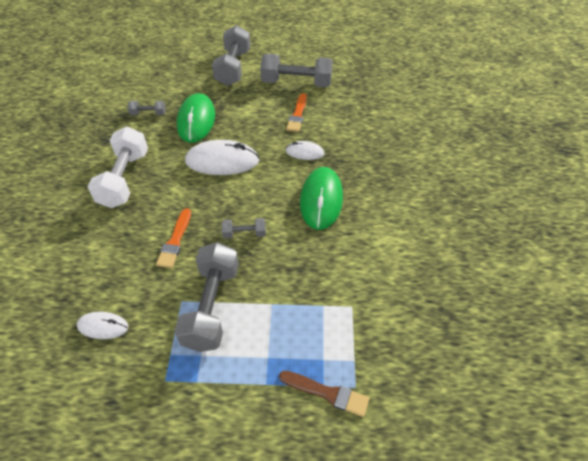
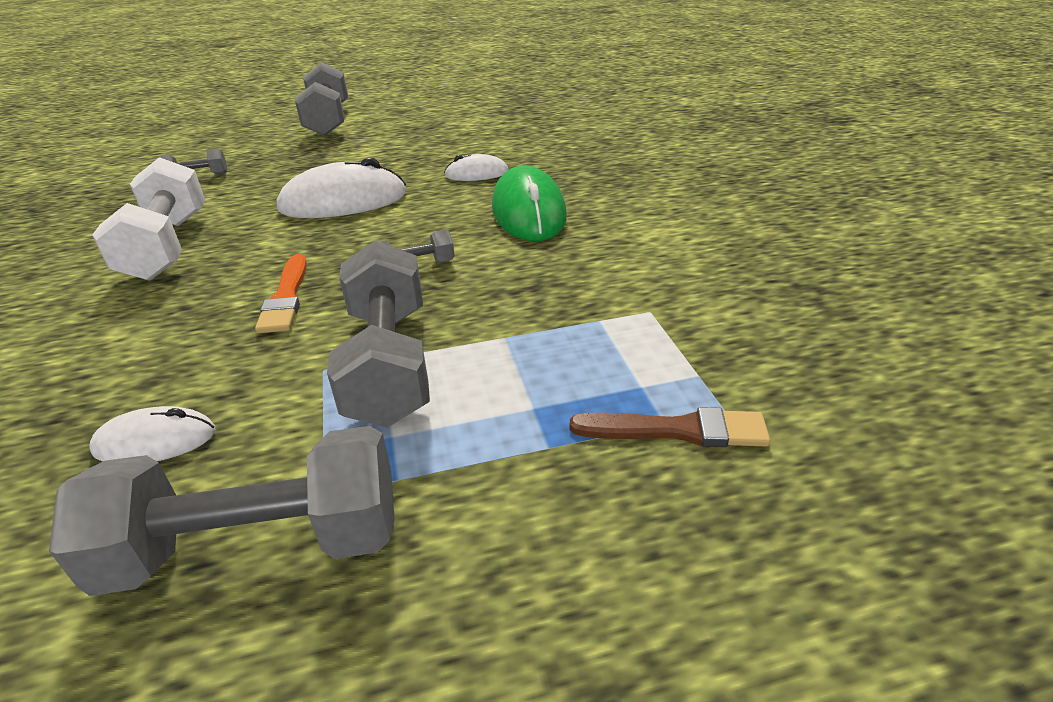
camera: 15 degrees left, 15 degrees down
(196, 120) = (284, 171): green mouse -> none
(296, 83) = (432, 120): grey dumbbell -> grey dumbbell (256, 546)
(297, 115) = (447, 145): orange brush -> none

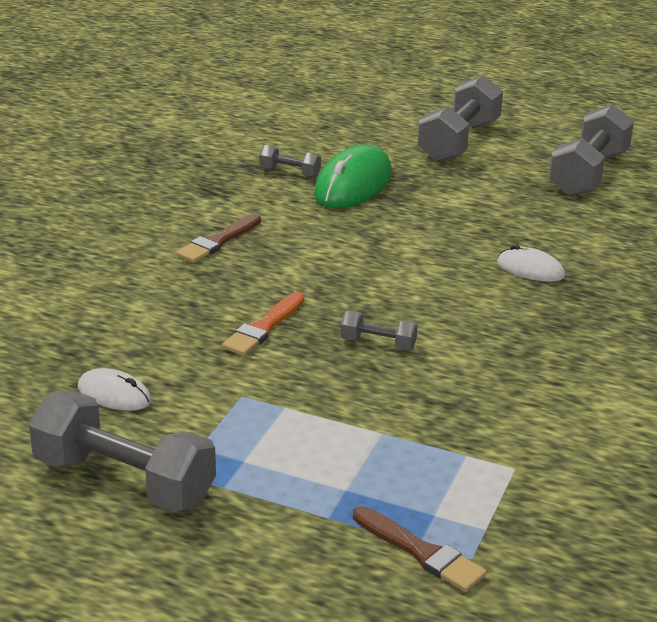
camera: 35 degrees right, 5 degrees down
(167, 246) = (218, 241): white dumbbell -> brown brush
(343, 202) = (383, 252): white mouse -> none
(389, 363) = (286, 412): grey dumbbell -> grey dumbbell (588, 174)
(528, 212) = (528, 332): green mouse -> green mouse (353, 184)

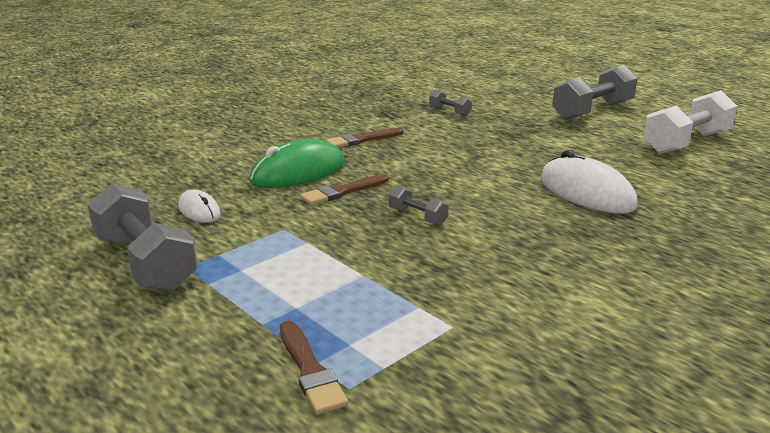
camera: 25 degrees right, 5 degrees down
(263, 327) = (342, 192): orange brush -> brown brush
(353, 184) = (489, 123): green mouse -> green mouse (298, 172)
(530, 269) = (586, 192): white mouse -> white mouse, size x1.85
(588, 174) = (686, 143): grey dumbbell -> white dumbbell

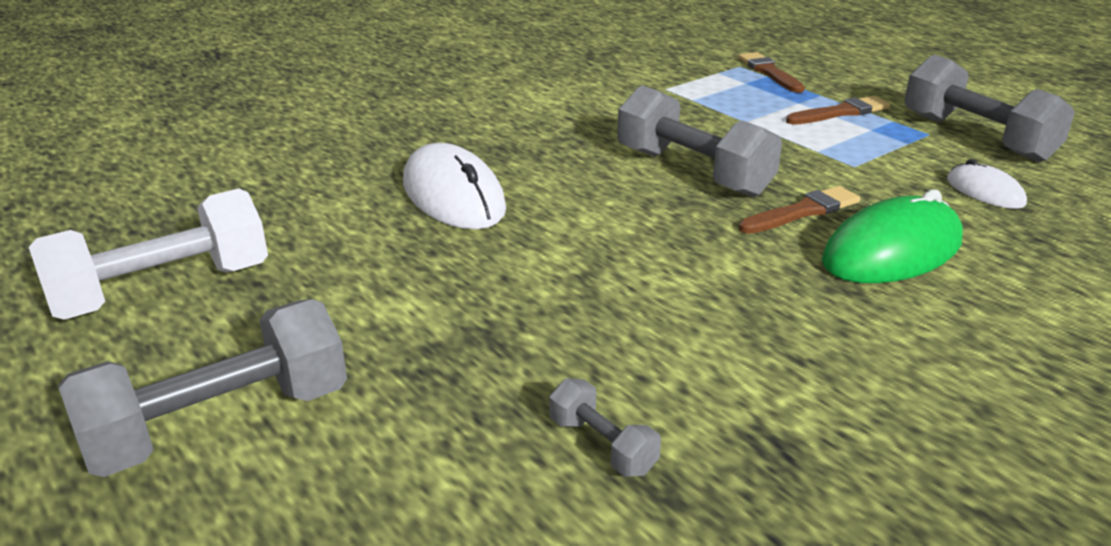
camera: 175 degrees left, 5 degrees up
(362, 140) = (810, 333): brown brush -> brown brush (841, 112)
(417, 217) = (693, 172): grey dumbbell -> grey dumbbell, size x2.12

